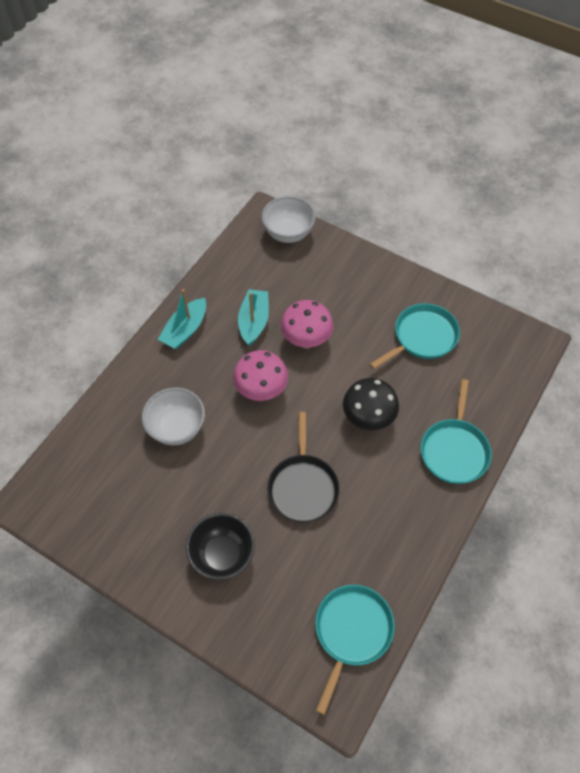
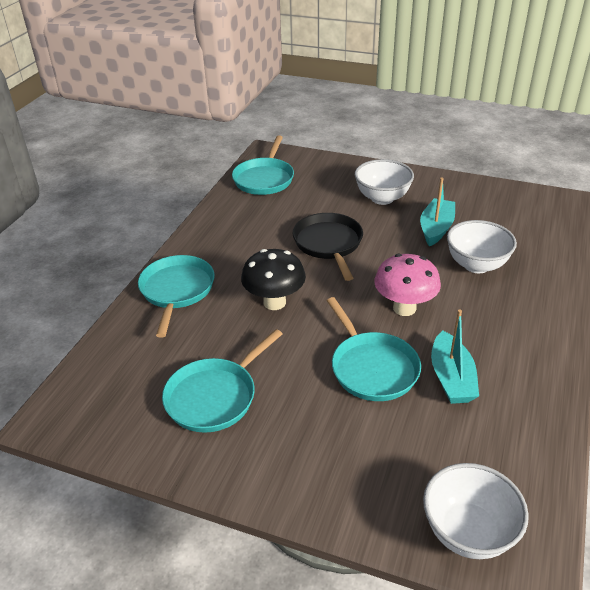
camera: 170 degrees right, 20 degrees down
(185, 330) = (534, 354): turquoise boat -> turquoise boat (436, 228)
(222, 555) = (382, 198): black bowl -> white bowl
(306, 340) = (372, 368): pink mushroom -> turquoise pan

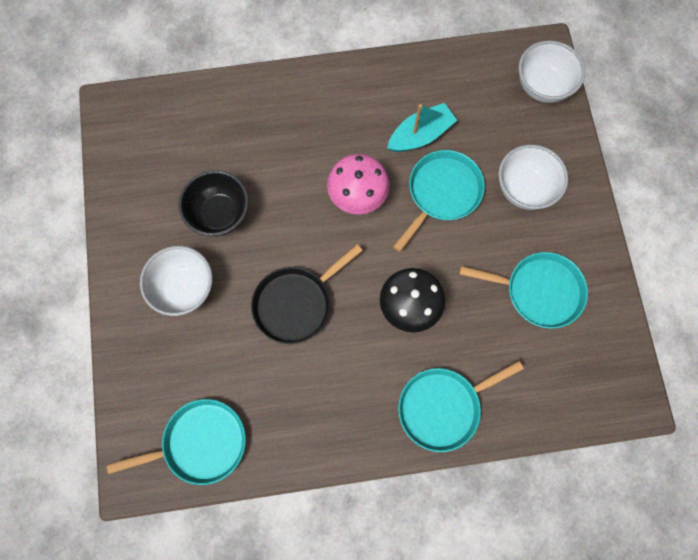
camera: 120 degrees left, 35 degrees up
(436, 228) = (219, 214): turquoise boat -> black bowl
(476, 265) = (264, 160): white bowl -> white bowl (524, 189)

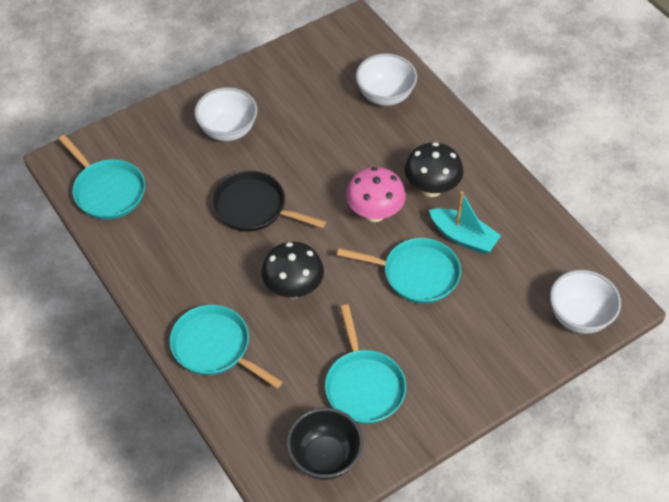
camera: 65 degrees right, 20 degrees down
(219, 214) = (304, 127): black bowl -> black bowl (325, 457)
(354, 135) = (431, 188): none -> black mushroom
(524, 189) = (460, 338): white bowl -> white bowl (385, 95)

